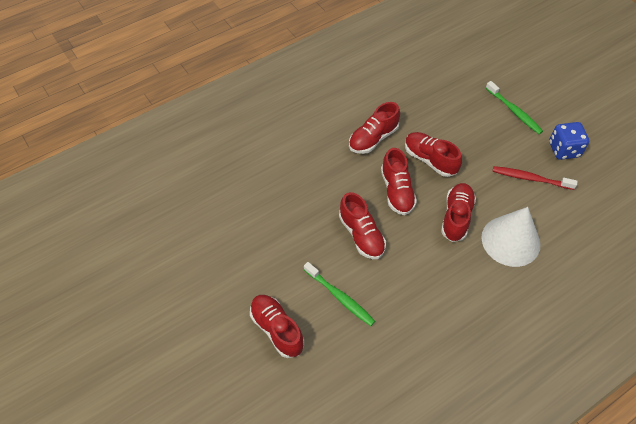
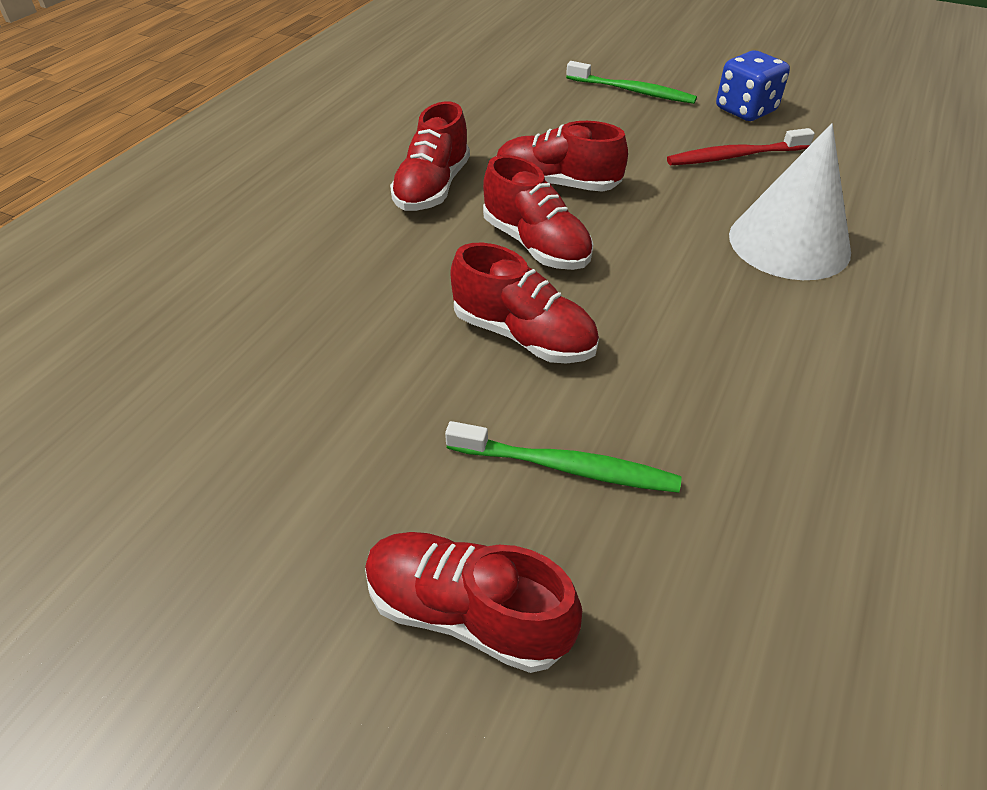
camera: 30 degrees left, 10 degrees down
(456, 217) = (671, 244): red shoe -> none

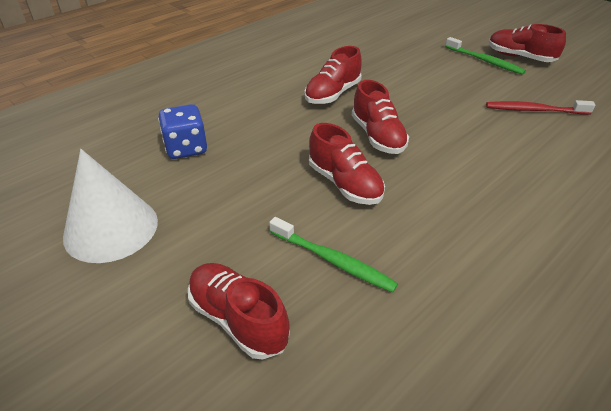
camera: 20 degrees right, 5 degrees down
(556, 184) = (408, 105): red shoe -> red shoe (520, 57)
(745, 110) = (557, 84): blue dice -> blue dice (186, 148)
(789, 243) = (545, 168): white cone -> white cone (111, 228)

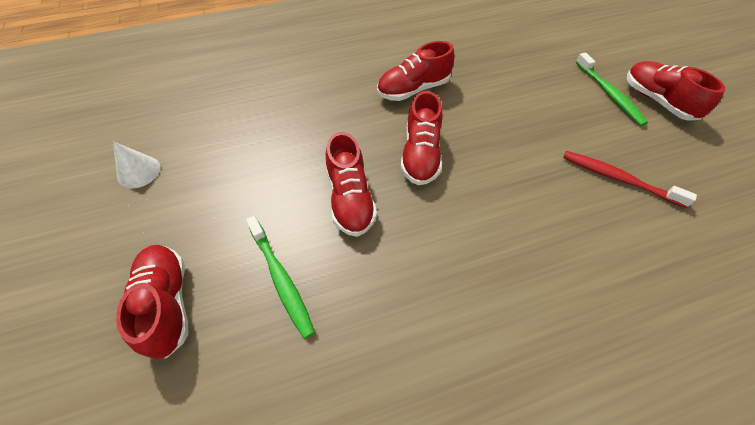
camera: 25 degrees right, 15 degrees up
(111, 228) = (138, 172): white cone -> white cone, size x0.51
(186, 148) = (245, 110): blue dice -> none

